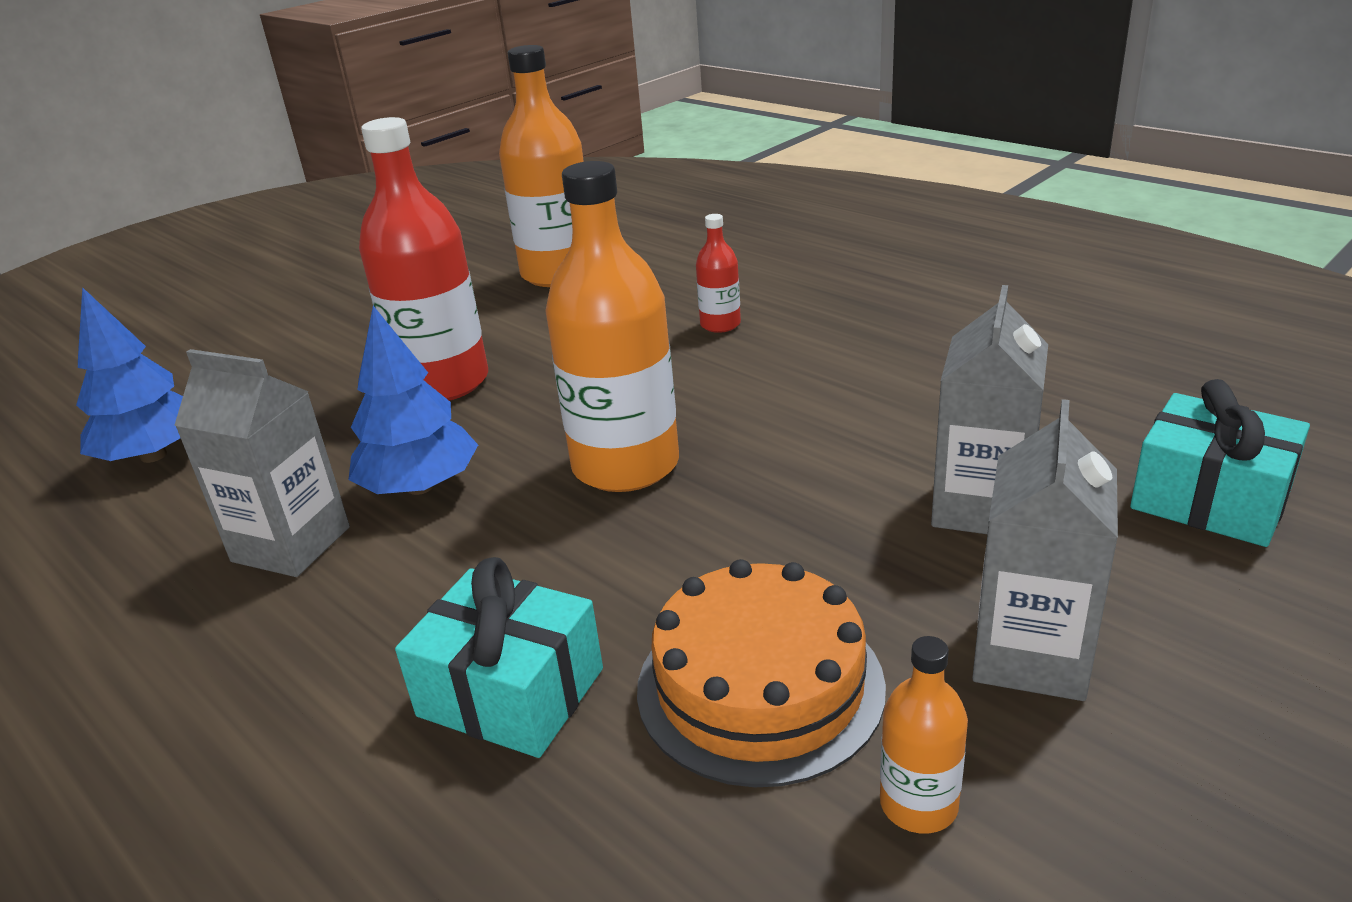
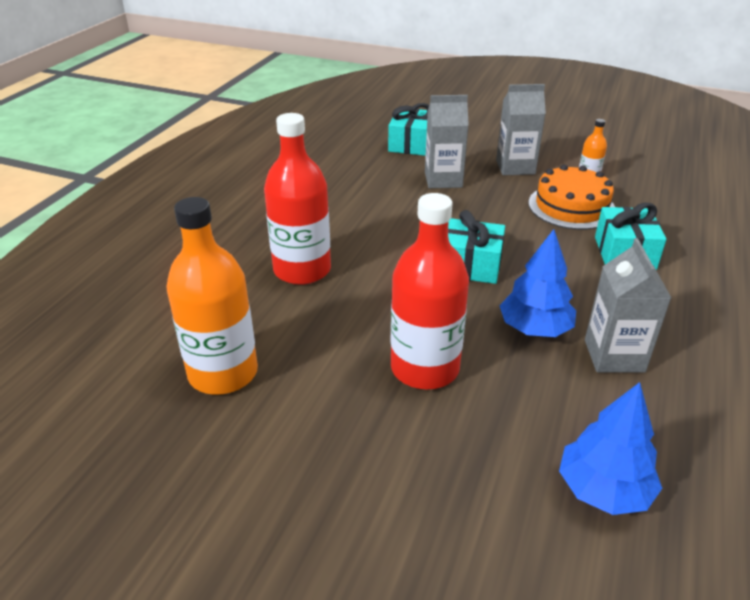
camera: 115 degrees left, 5 degrees up
(625, 465) = (469, 265): orange bottle -> turquoise gift
(720, 324) = (302, 270): red bottle -> red bottle, size x2.16

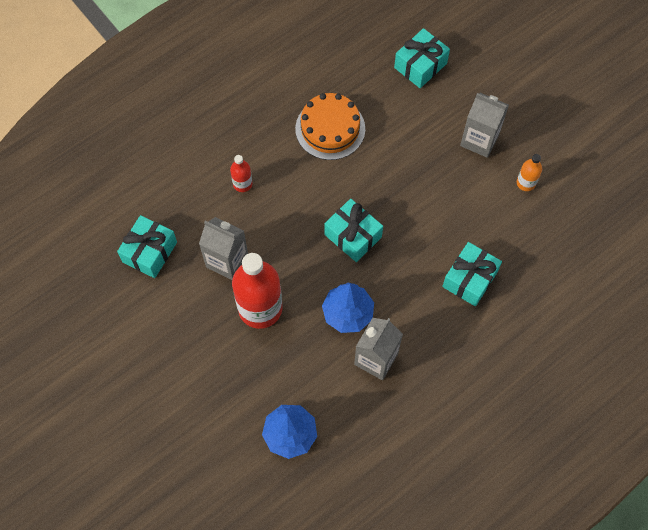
camera: 30 degrees right, 30 degrees up
(223, 373) = (150, 252): orange bottle -> turquoise gift
(302, 270) = (242, 184): red bottle -> red bottle, size x0.46
(443, 180) = (409, 129): grey carton -> grey carton (227, 261)
(571, 206) = (479, 211): orange cake -> orange cake (330, 129)

